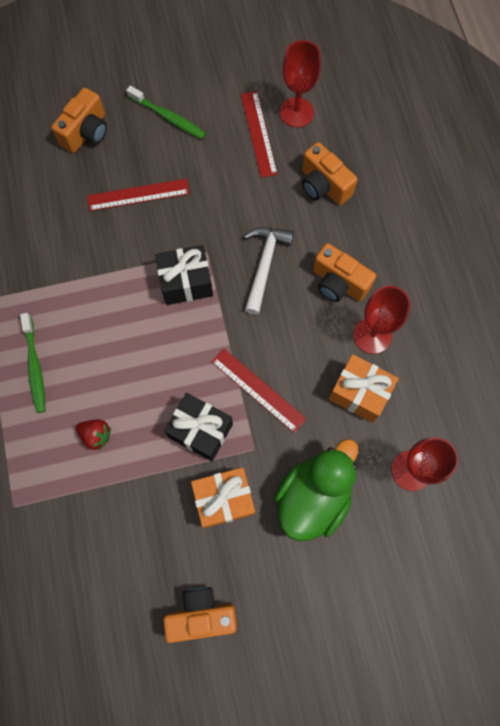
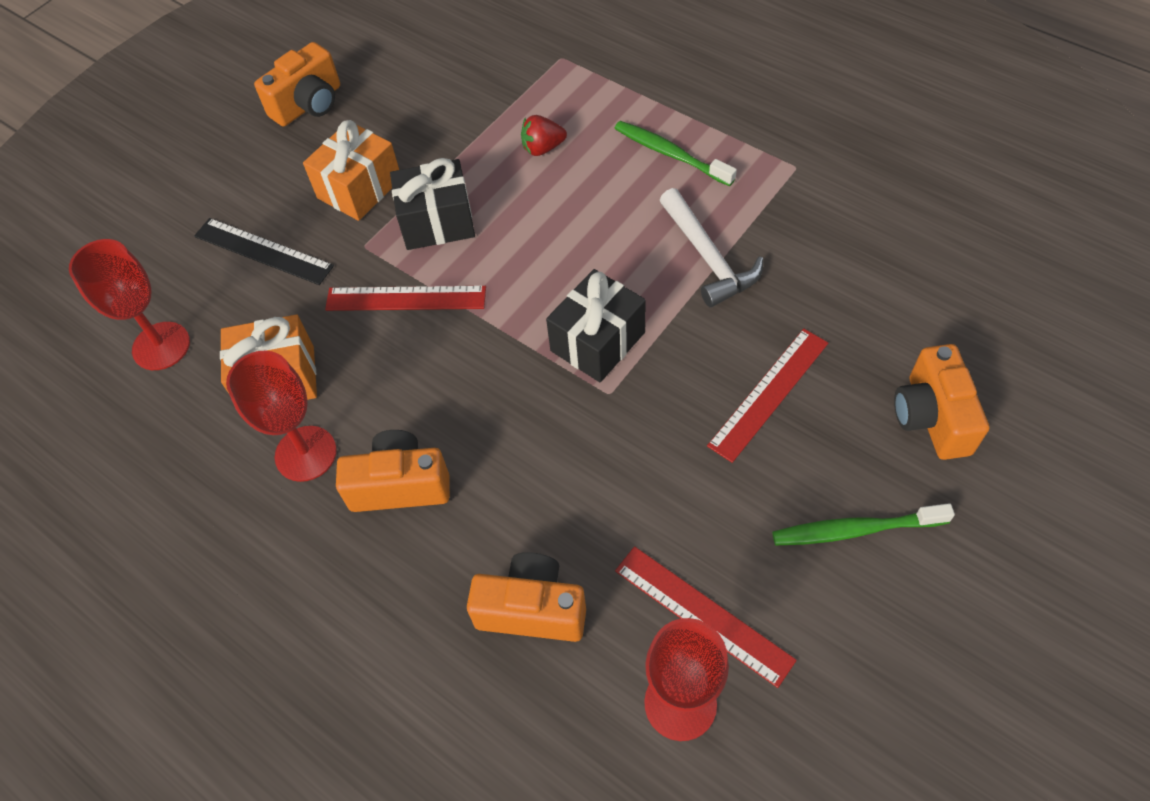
camera: 145 degrees right, 15 degrees down
(264, 265) = (519, 433): white hammer -> white hammer (708, 258)
(313, 496) = (263, 251): green duck -> black ruler

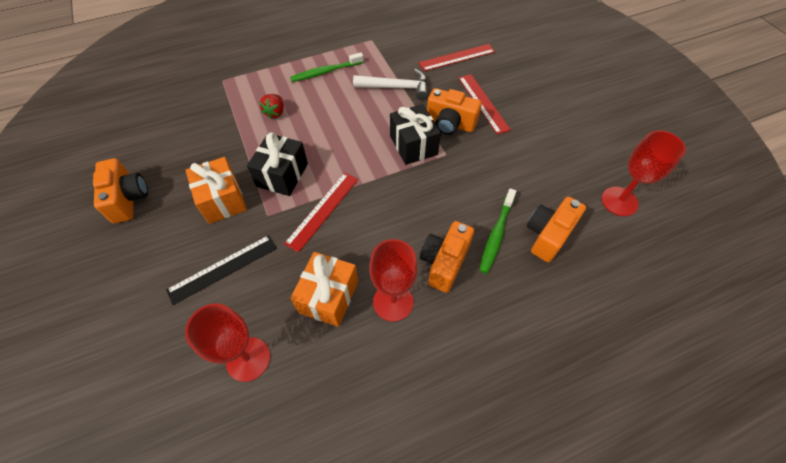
camera: 65 degrees left, 0 degrees up
(702, 615) = (580, 174): red ruler -> red ruler (457, 57)
(855, 530) = (564, 110): green toothbrush -> green toothbrush (496, 234)
(931, 417) = (525, 65): orange camera -> orange camera (450, 124)

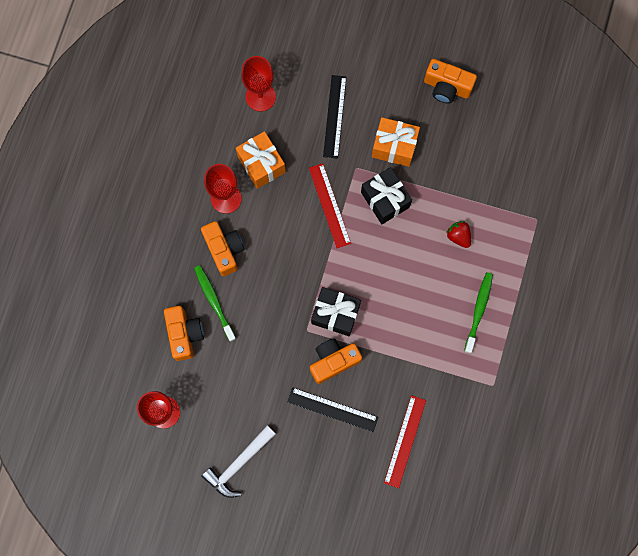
camera: 130 degrees right, 20 degrees up
(396, 88) = (409, 354): white hammer -> white hammer (238, 464)
(483, 103) = (332, 409): red ruler -> black ruler

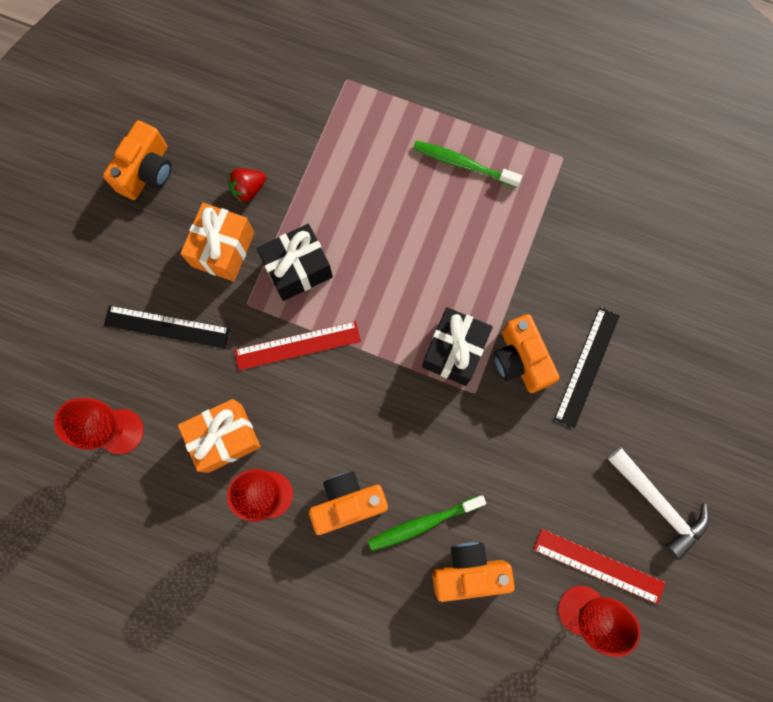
camera: 85 degrees left, 0 degrees up
(404, 441) = (632, 275): red ruler -> red ruler (598, 566)
(458, 236) = (359, 178): red strawberry -> red strawberry (248, 189)

